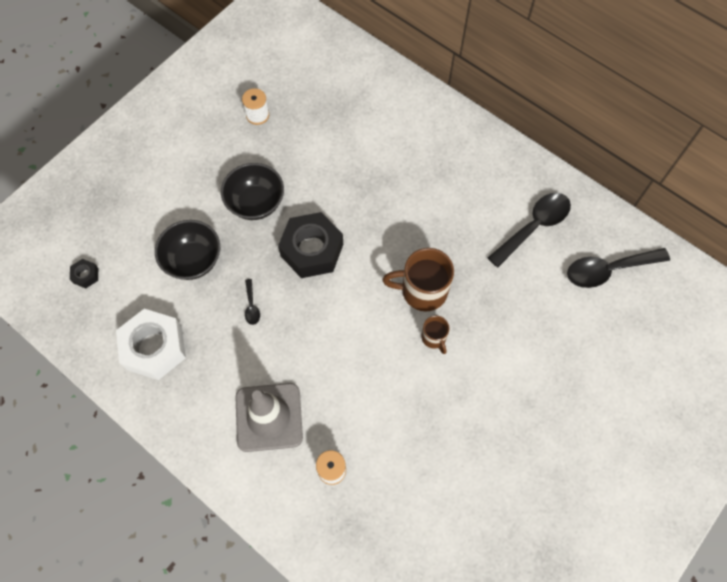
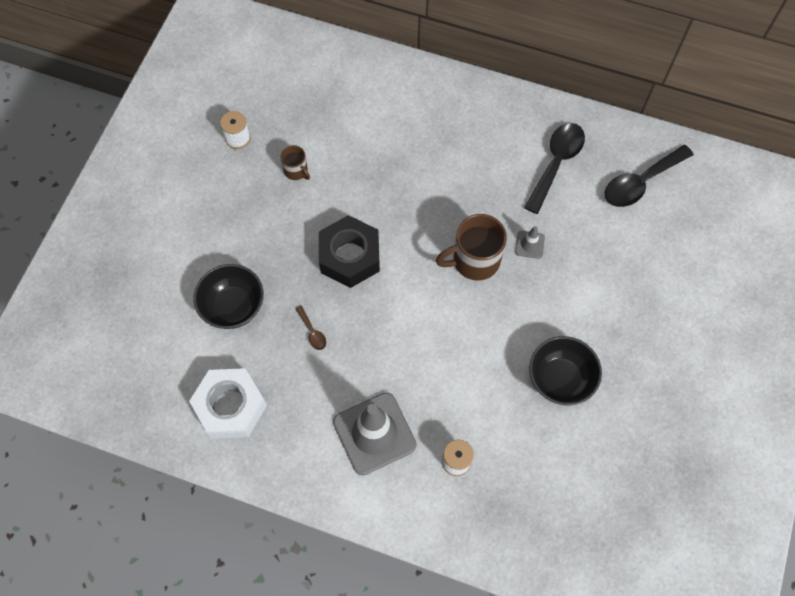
camera: 20 degrees left, 0 degrees up
(86, 275) = (127, 359): black nut -> none
(251, 306) = (312, 332): black spoon -> brown spoon
(256, 203) = (273, 228): black bowl -> black bowl (560, 379)
(434, 338) = (503, 302): brown mug -> brown mug (296, 171)
(479, 293) = (529, 244): none -> grey traffic cone

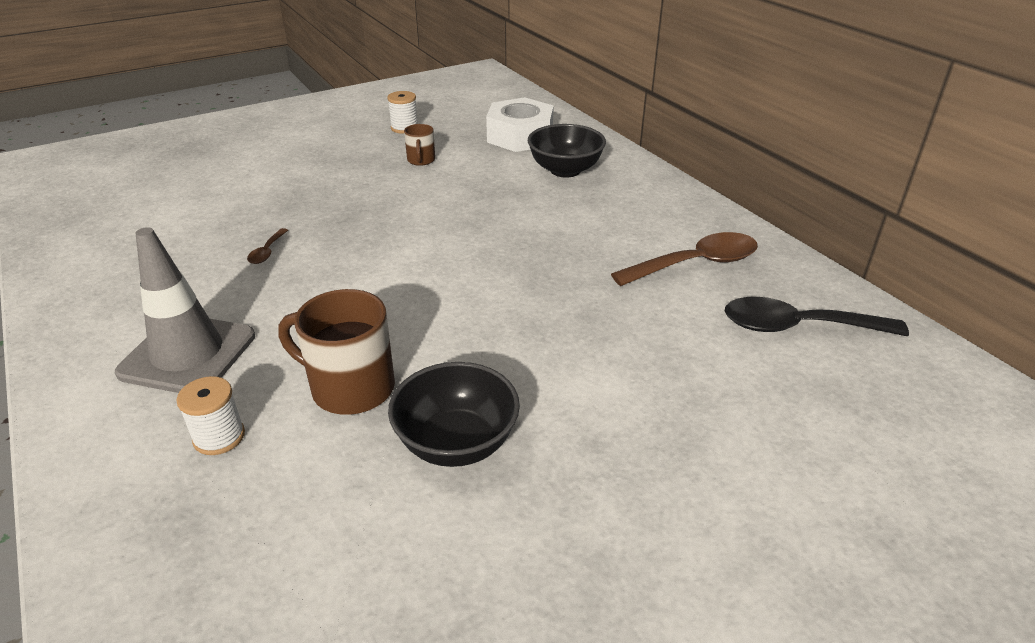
camera: 40 degrees right, 30 degrees down
(230, 407) = (119, 259): white nut -> white nut (520, 136)
(233, 306) = (237, 204): black bowl -> black bowl (565, 170)
(350, 257) = (381, 225): black nut -> none
(474, 260) = (499, 286): brown mug -> brown mug (350, 388)
(529, 244) = (581, 306): grey traffic cone -> none
(556, 163) = (695, 264): black spoon -> brown spoon

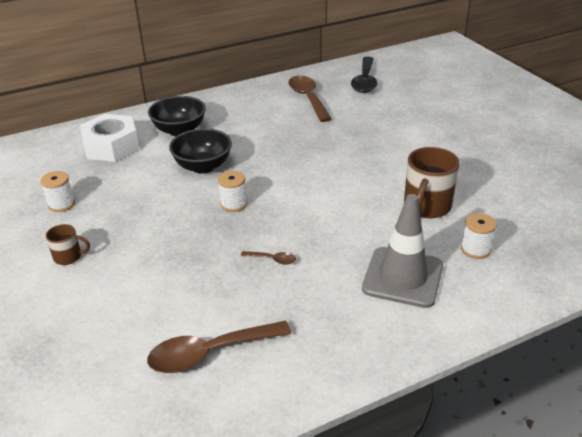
camera: 85 degrees left, 0 degrees up
(136, 225) = (210, 353): none -> brown spoon
(388, 219) = (233, 204): none -> white spool
(421, 160) = (136, 193): brown mug -> brown mug (69, 257)
(456, 443) = (462, 172): black bowl -> black bowl (203, 166)

